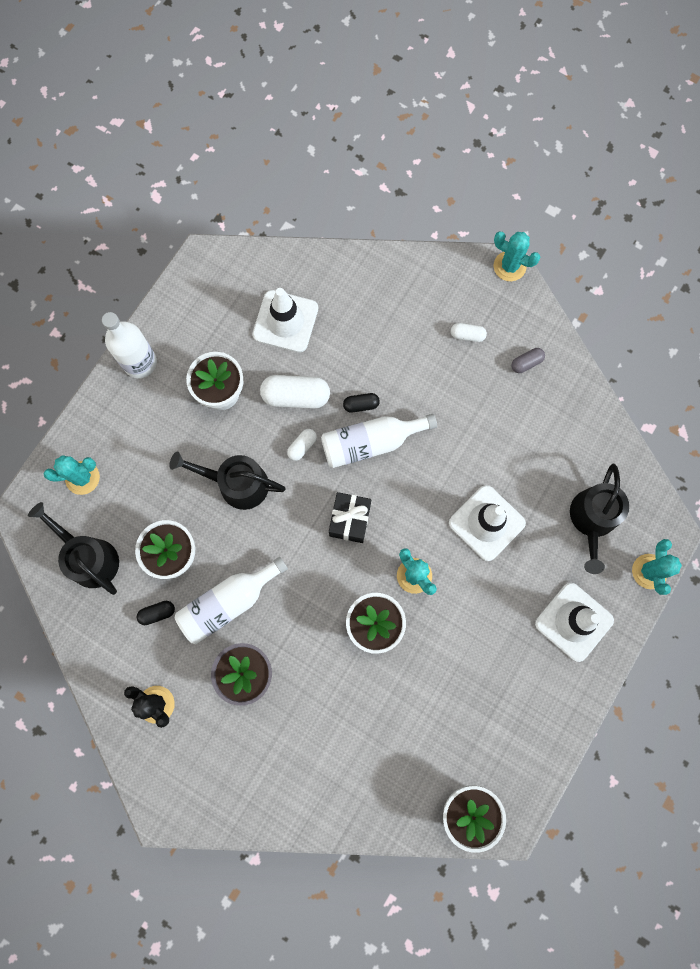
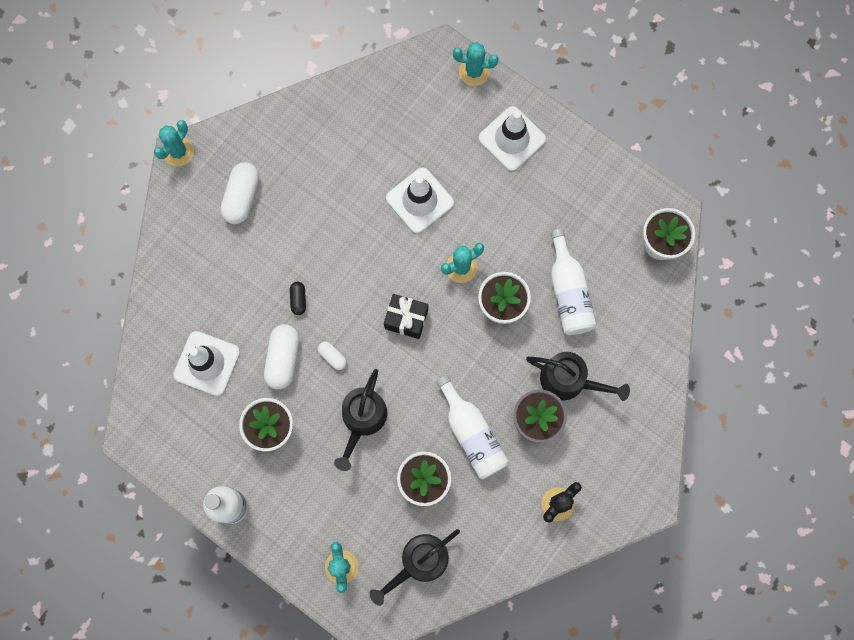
camera: 85 degrees left, 0 degrees up
(157, 613) = (476, 499): black capsule -> none
(370, 443) = (335, 294): white bottle -> white bottle (568, 292)
(467, 335) = (242, 197): white capsule -> white capsule, size x1.90
(526, 363) = (275, 148): grey capsule -> none
(592, 519) = (425, 111): black watering can -> black watering can (569, 380)

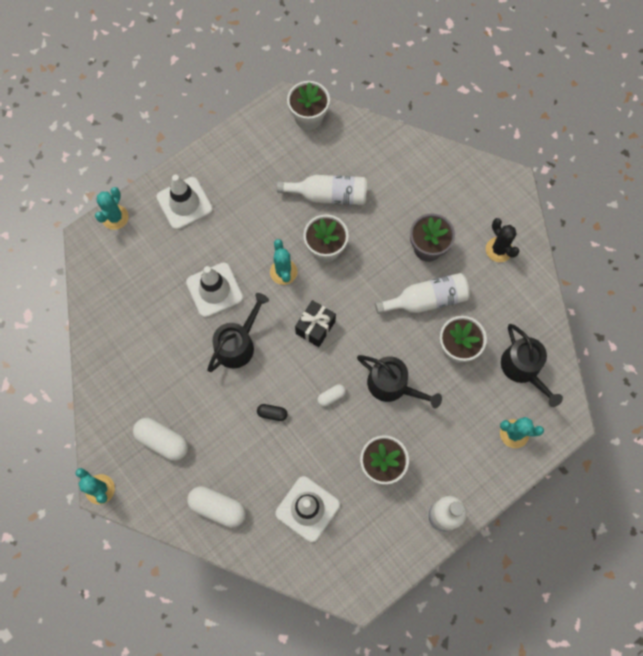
camera: 75 degrees left, 5 degrees down
(283, 359) = (322, 439): white capsule -> white capsule (218, 507)
(569, 380) = (401, 214): black watering can -> black watering can (237, 344)

